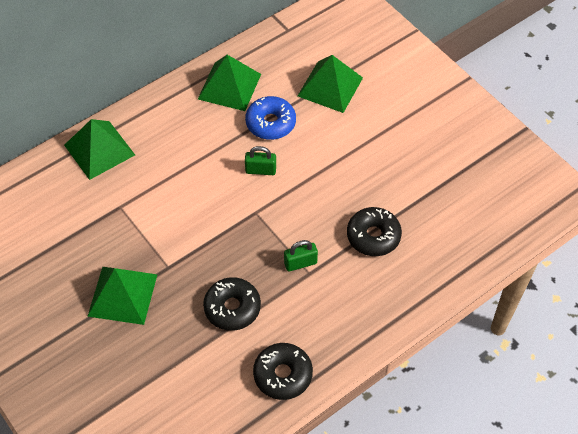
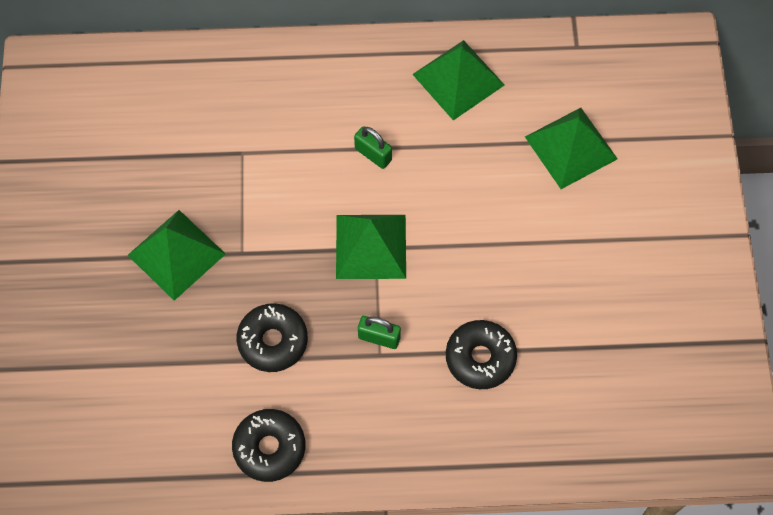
camera: 35 degrees right, 10 degrees up
(99, 149) = (267, 73): green pyramid -> green pyramid (371, 246)
(260, 170) = (417, 202): green padlock -> green padlock (373, 154)
(270, 123) = (470, 152): blue donut -> none

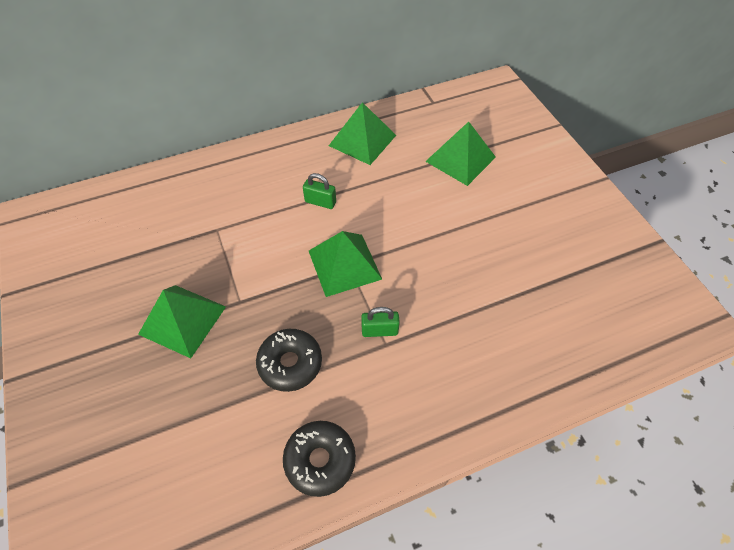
camera: 20 degrees left, 10 degrees down
(480, 358) = (468, 319): black donut -> none

